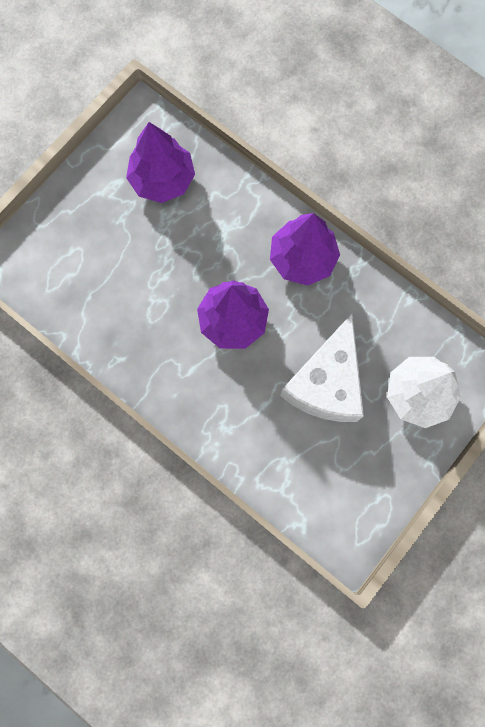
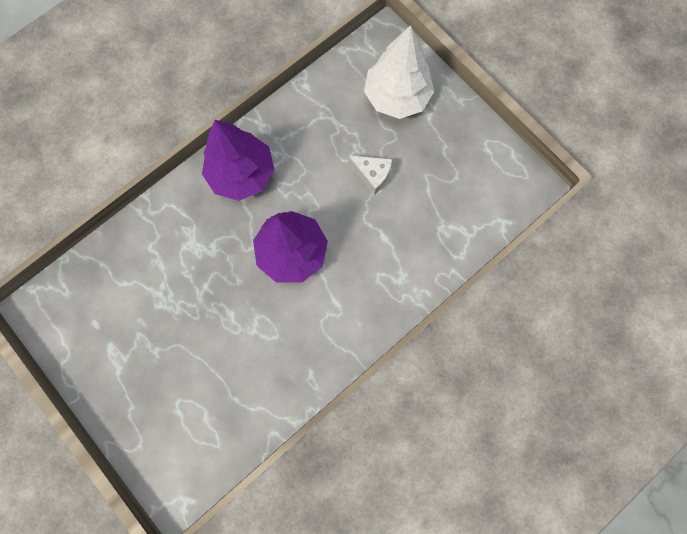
camera: 80 degrees left, 0 degrees up
(162, 179) = (120, 299): purple tree -> none
(326, 383) = (372, 175): white cheese -> white cheese, size x0.44

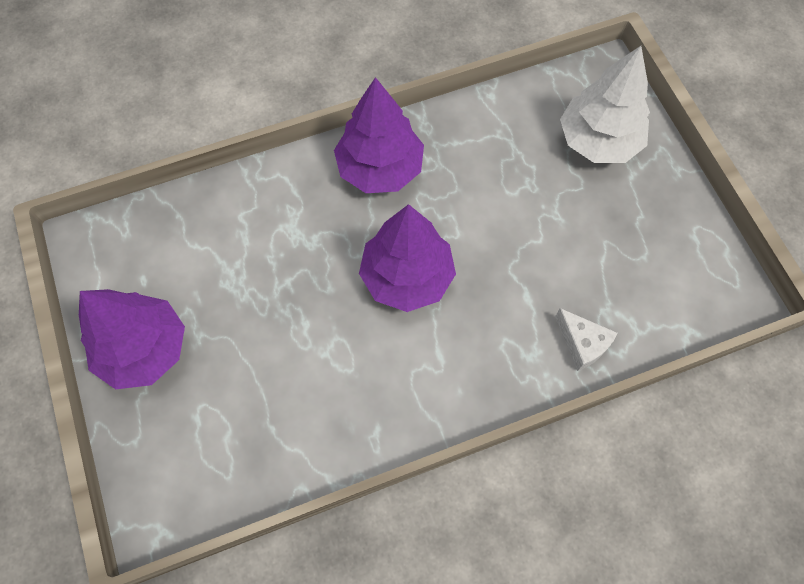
camera: 20 degrees right, 10 degrees down
(118, 376) = (143, 349): none -> purple tree
(372, 175) = (537, 220): white cheese -> white cheese (582, 344)

